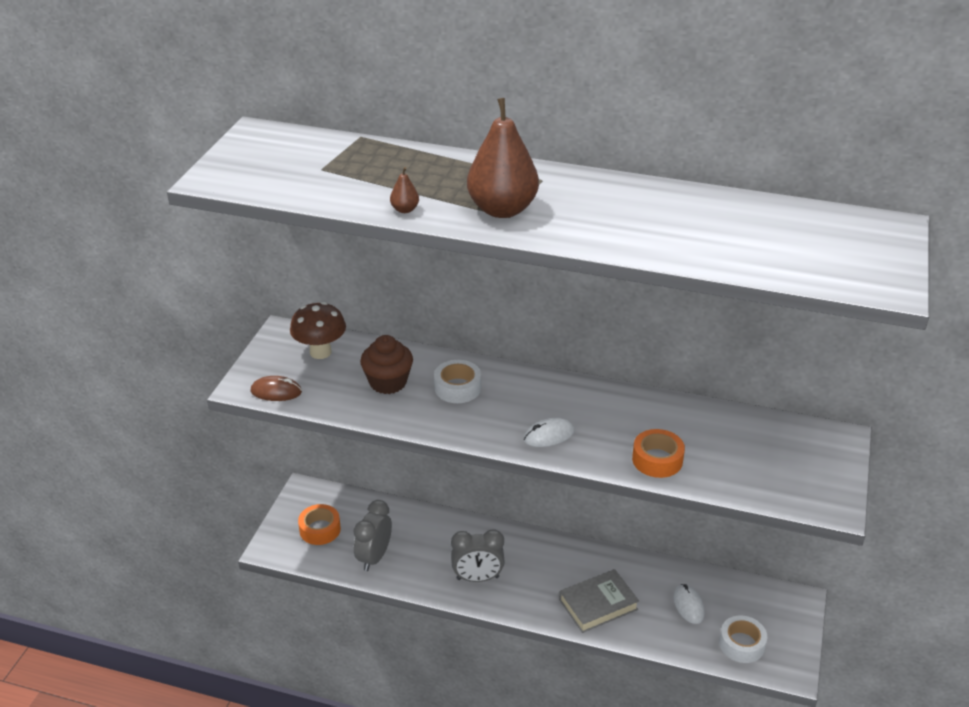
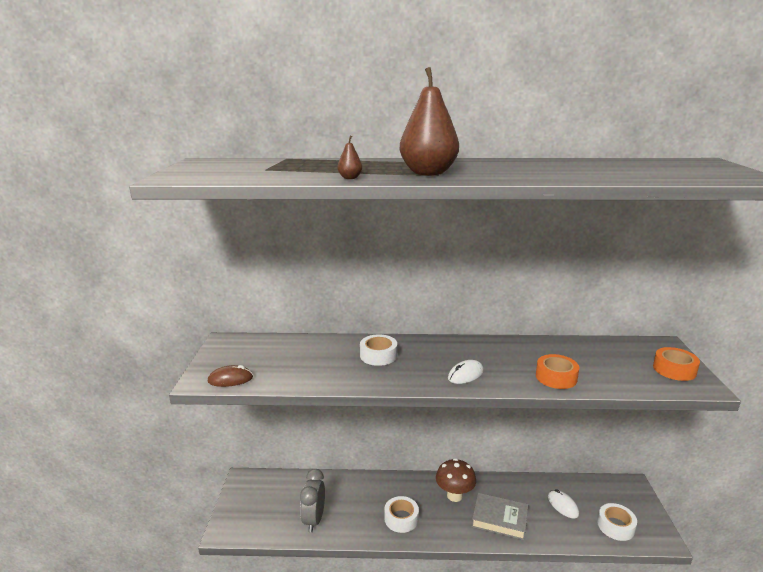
camera: 15 degrees left, 15 degrees down
(320, 352) = (259, 349): brown mushroom -> brown mushroom (454, 496)
(320, 529) = (263, 506): orange tape -> orange tape (674, 369)
(388, 382) = (322, 360): brown cupcake -> none
(477, 578) = (401, 518): grey clock -> white tape
(598, 604) = (499, 519): grey book -> grey book turned 60 degrees clockwise

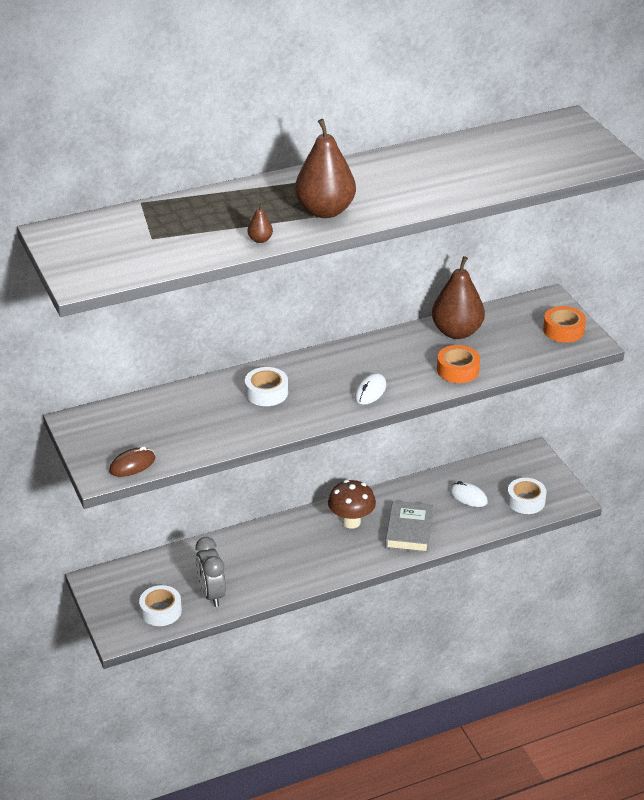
camera: 25 degrees left, 15 degrees up
(401, 518) = (306, 563): white tape -> white tape (161, 611)
(499, 519) = (409, 531): grey book -> grey book turned 75 degrees counterclockwise
(567, 350) = (457, 332): none -> brown pear

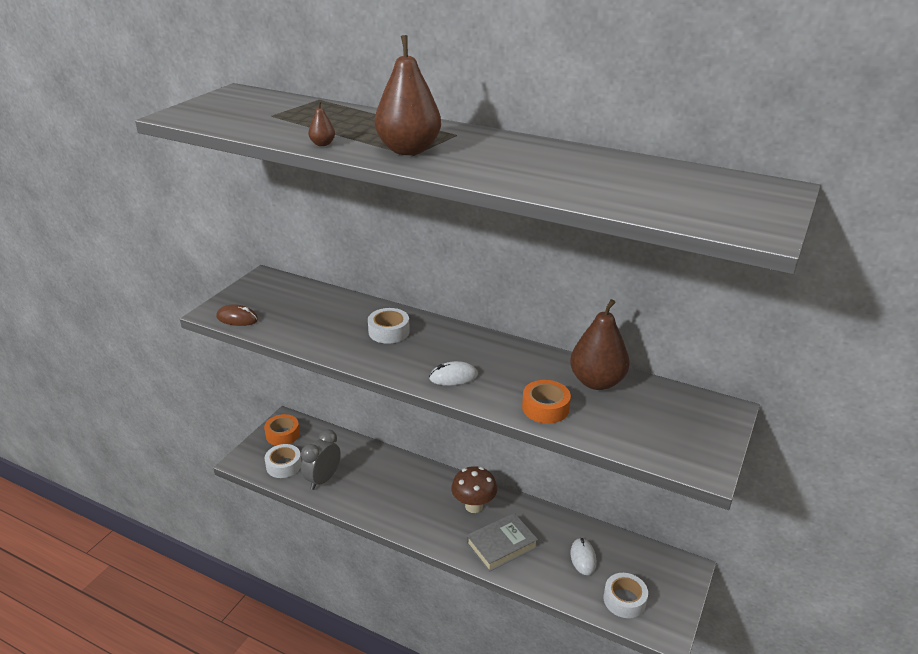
camera: 50 degrees right, 5 degrees down
(563, 330) = (696, 441): orange tape -> orange tape (282, 434)

